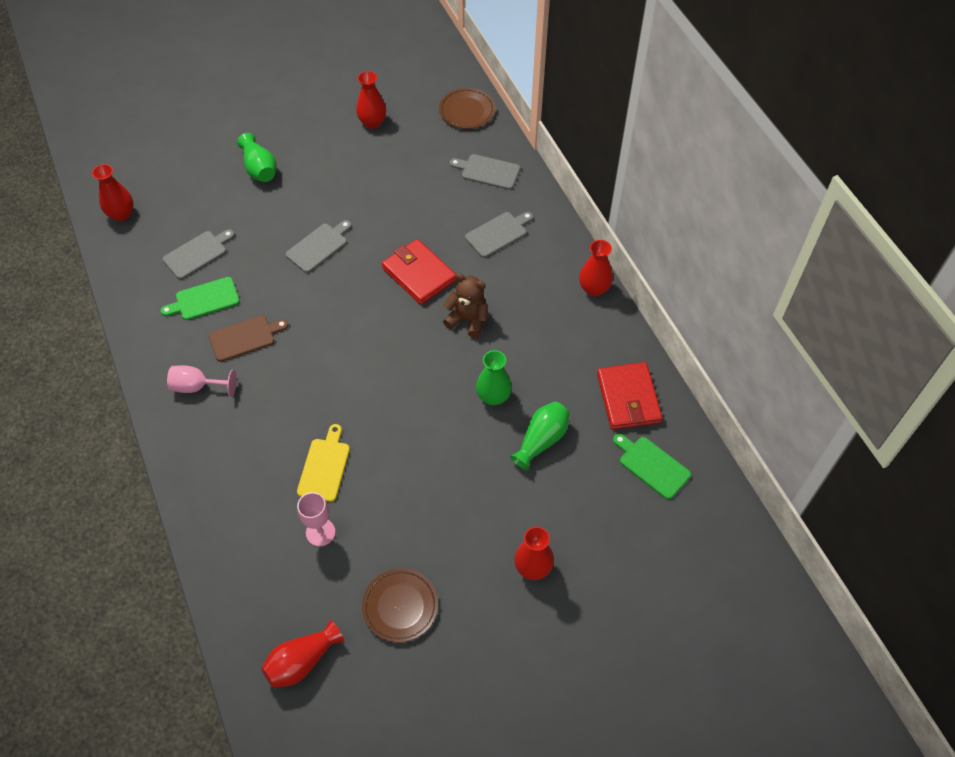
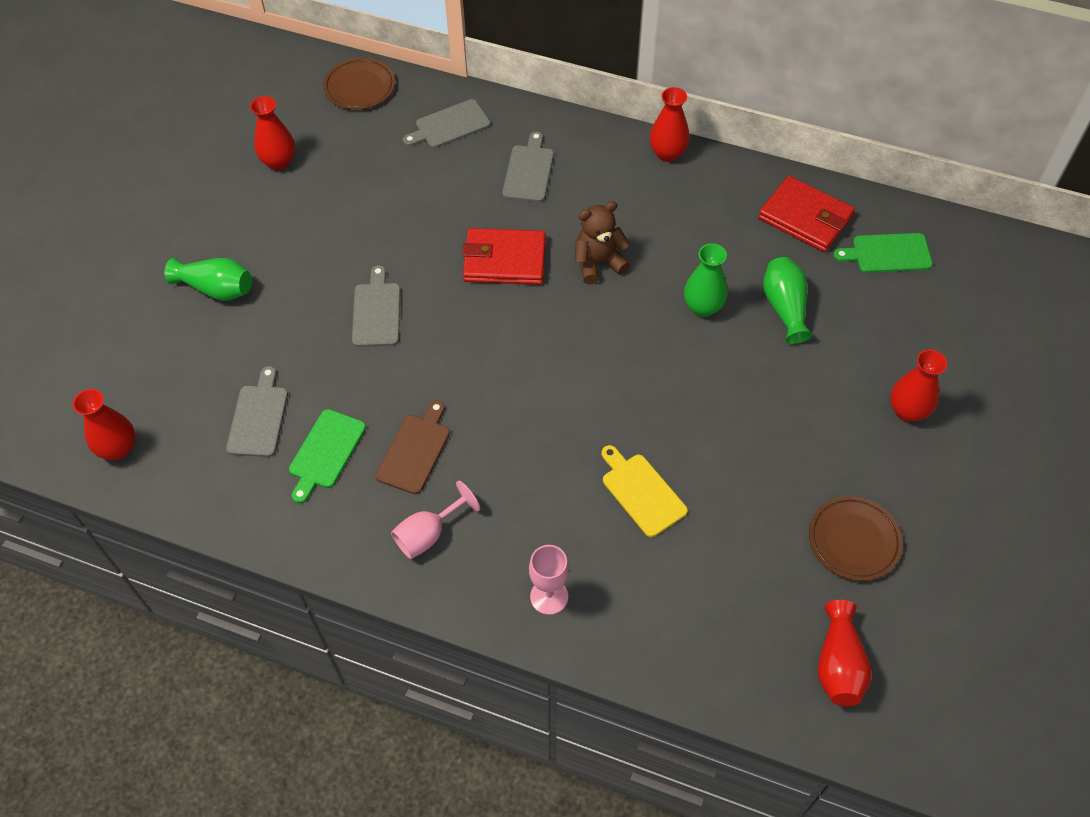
camera: 45 degrees left, 0 degrees up
(320, 532) = (711, 548): pink goblet -> pink goblet (549, 596)

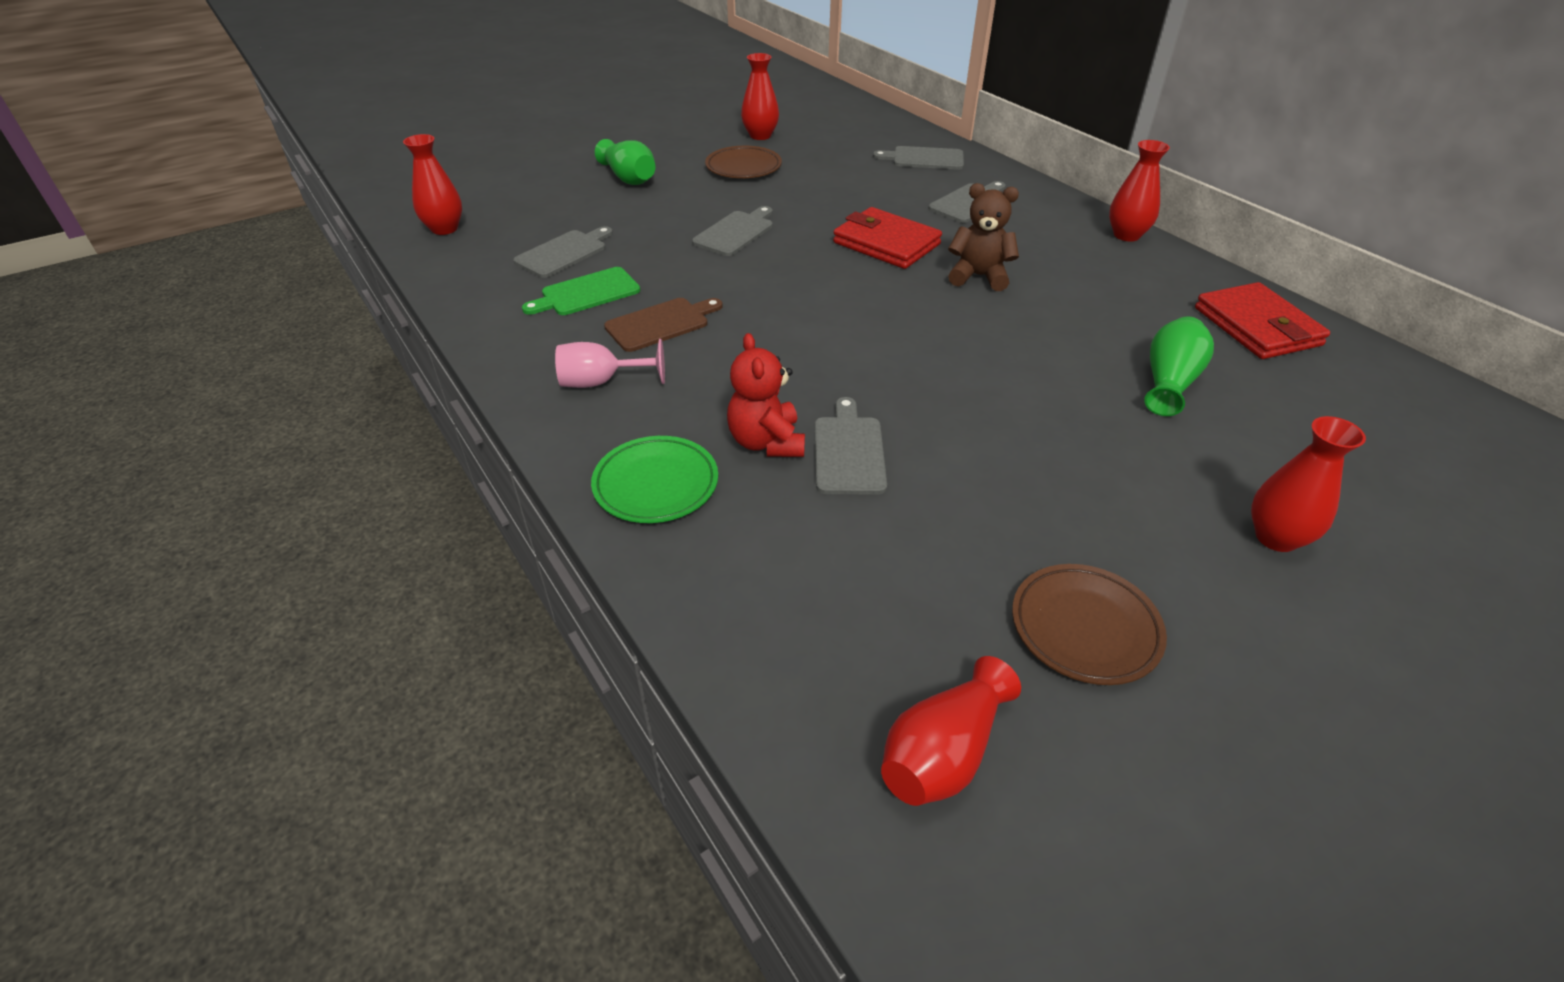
camera: 35 degrees right, 15 degrees down
(360, 87) = (871, 120): brown plate -> brown plate (743, 167)
(549, 596) = (656, 484): pink goblet -> green plate
(586, 517) = (766, 442): none -> red teddy bear
(641, 492) = (848, 451): yellow cutting board -> grey cutting board
(703, 307) = (1065, 345): green vase -> none
(888, 253) = (1353, 391): green cutting board -> none

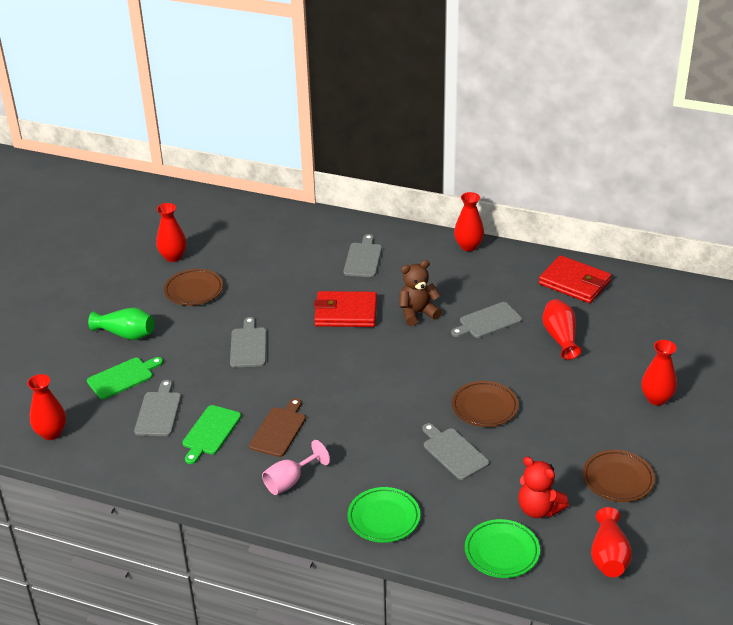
camera: 35 degrees left, 5 degrees down
(574, 211) = (122, 377): none -> green cutting board
(765, 630) = (502, 552): none -> green plate
(766, 442) = (411, 468): red teddy bear -> red teddy bear (538, 509)
(924, 159) = (302, 232): grey cutting board -> grey cutting board (488, 321)
(957, 417) = (484, 407): none -> brown plate
(1169, 382) = (560, 337): green vase -> red vase

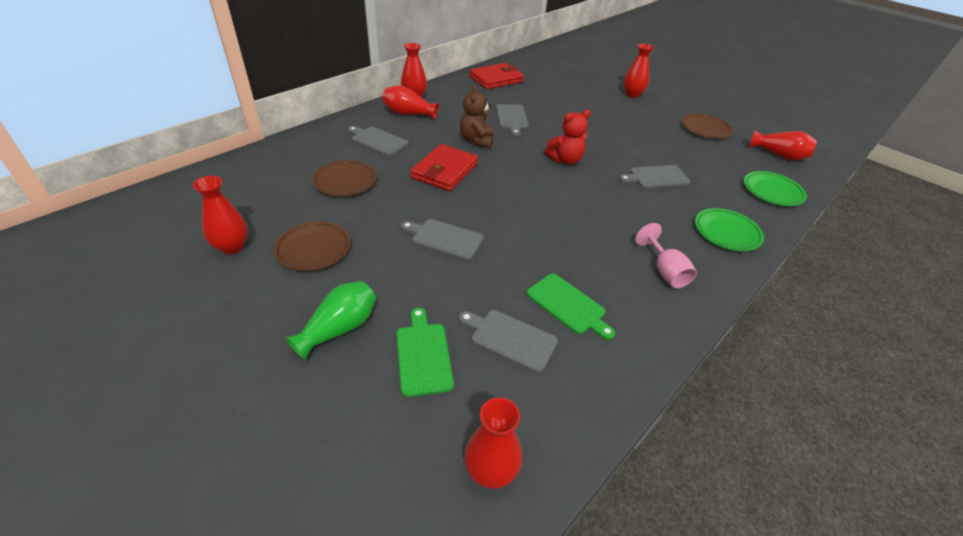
camera: 70 degrees left, 5 degrees up
(279, 430) = (587, 257): brown cutting board -> none
(484, 407) = (610, 149): brown plate -> brown plate (345, 181)
(538, 509) = (729, 164): red teddy bear -> red teddy bear (565, 160)
(560, 337) = (551, 101): red vase -> red vase (408, 113)

